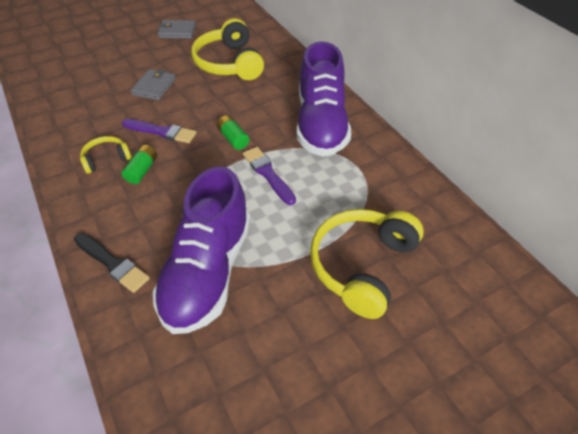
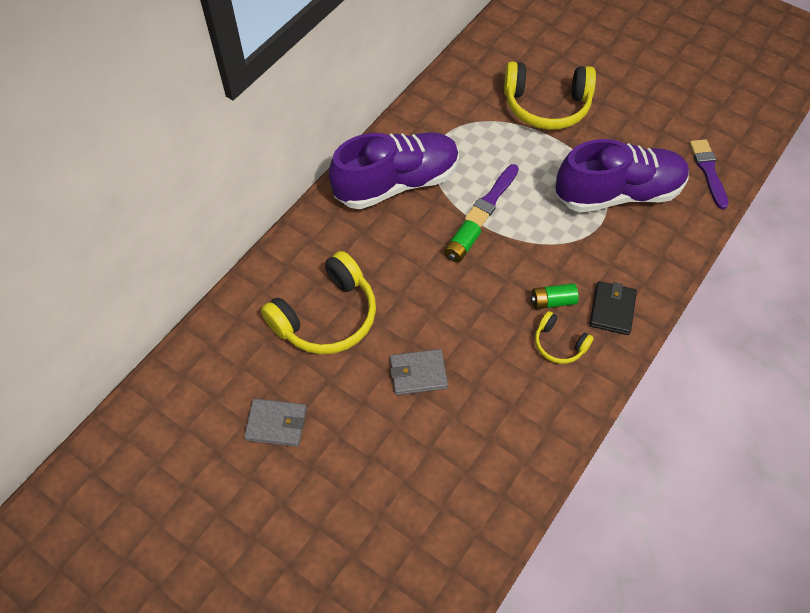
camera: 115 degrees left, 10 degrees up
(101, 204) = (612, 309): none -> black wallet
(112, 263) = (658, 260): black brush -> none
(161, 132) = (490, 317): purple brush -> purple brush (708, 171)
(177, 32) = (276, 424): grey wallet -> grey wallet turned 60 degrees counterclockwise

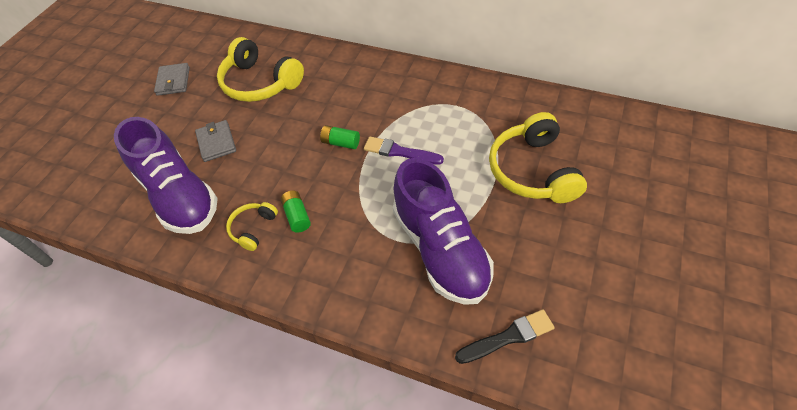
camera: 80 degrees right, 5 degrees down
(396, 183) = (394, 90): purple shoe -> purple shoe (179, 195)
(612, 309) = (296, 264): black wallet -> none
(708, 171) = (508, 337): purple brush -> black brush

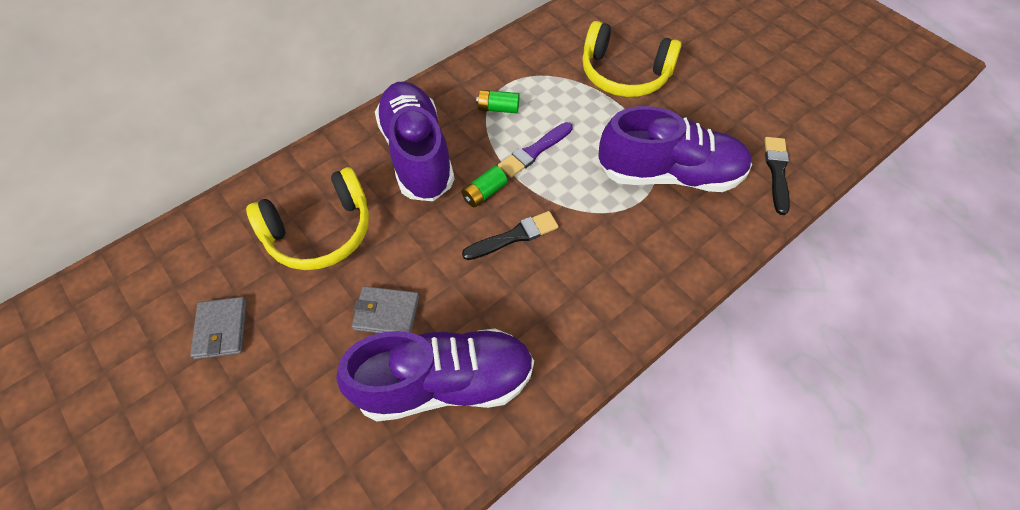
camera: 65 degrees left, 5 degrees up
(173, 81) = (221, 329): grey wallet -> grey wallet turned 60 degrees clockwise
(253, 228) = (548, 318): yellow headphones -> none
(297, 216) = (558, 270): green battery -> green battery (498, 108)
(312, 177) = (514, 236): none -> black brush
(351, 93) = (417, 154): none -> purple shoe

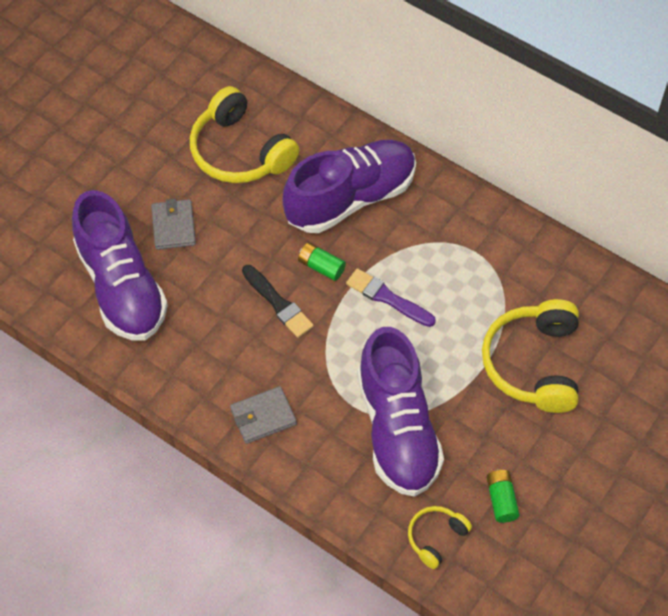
camera: 75 degrees right, 0 degrees up
(221, 329) = (131, 119): grey wallet -> grey wallet (263, 417)
(498, 108) = (435, 252): green battery -> green battery (501, 500)
(777, 172) = (436, 537): black brush -> yellow headphones

